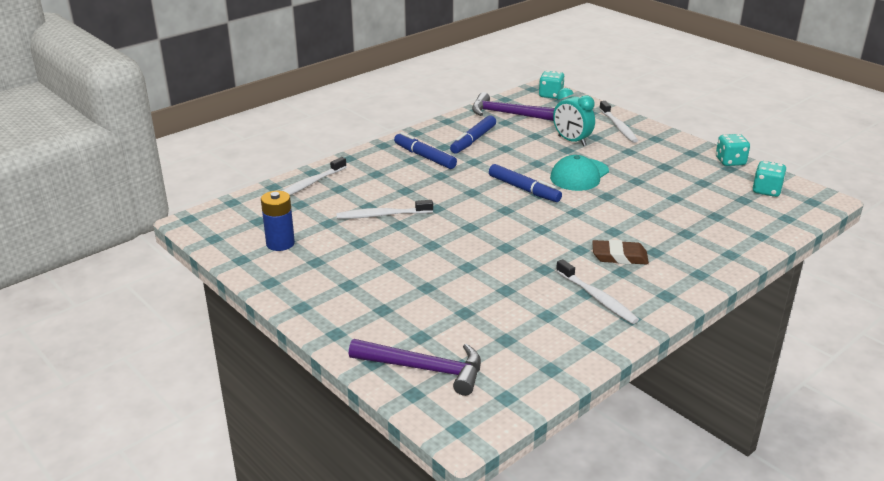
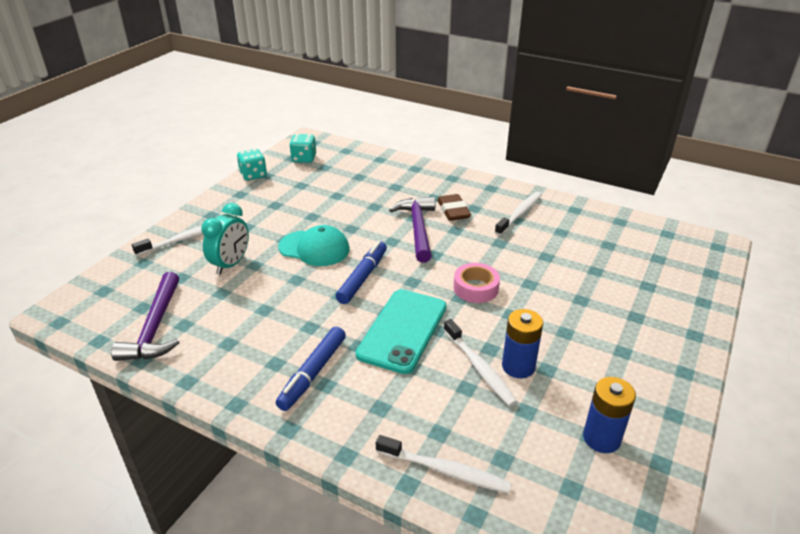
camera: 110 degrees left, 5 degrees up
(371, 231) = (518, 366): none -> blue battery
(424, 369) = (681, 274): purple hammer -> purple hammer (417, 228)
(445, 194) = (403, 330): none -> turquoise phone
(473, 140) = (248, 340): blue marker -> none
(477, 237) = (476, 288): none -> pink tape
(550, 95) = (85, 301): turquoise dice -> none

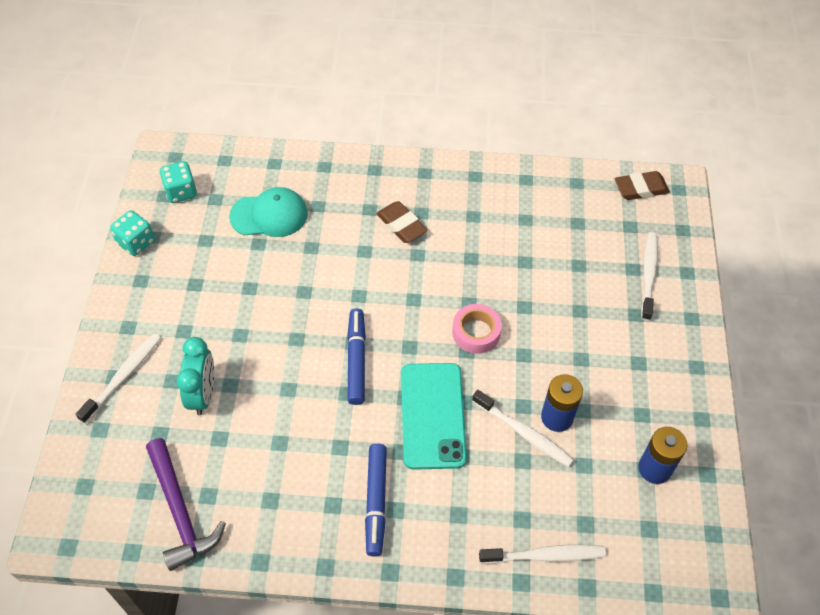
camera: 25 degrees left, 20 degrees up
(314, 248) = (281, 337): turquoise cap -> turquoise cap (269, 215)
(417, 228) = (376, 266): purple hammer -> none
(519, 214) = (472, 206): white toothbrush -> white toothbrush (648, 275)
(679, 238) = (640, 189): none -> brown eraser

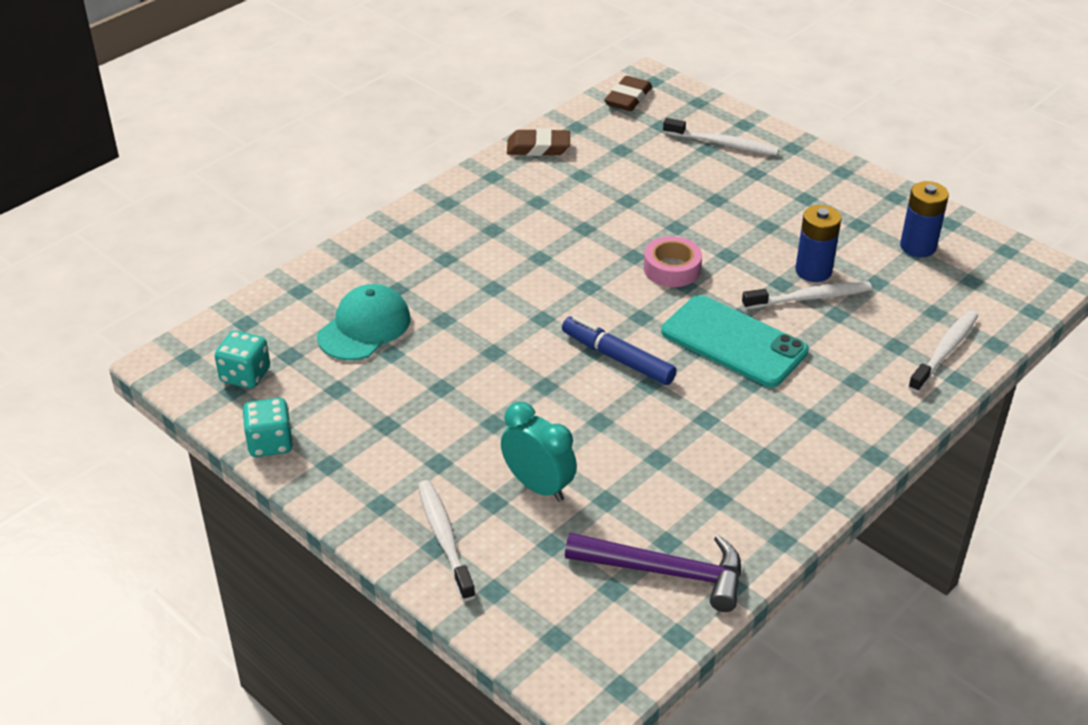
camera: 50 degrees left, 15 degrees down
(376, 502) = (791, 426): blue marker -> none
(401, 225) = (492, 249): brown eraser -> brown eraser (538, 147)
(648, 275) = (723, 144): white toothbrush -> white toothbrush turned 150 degrees clockwise

